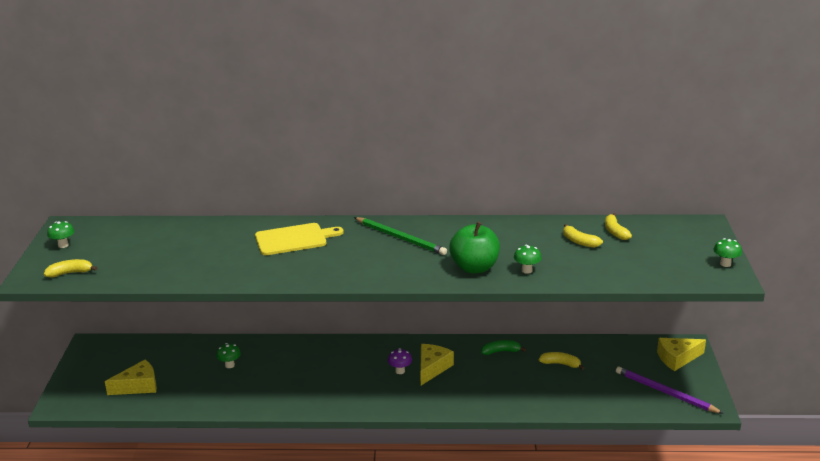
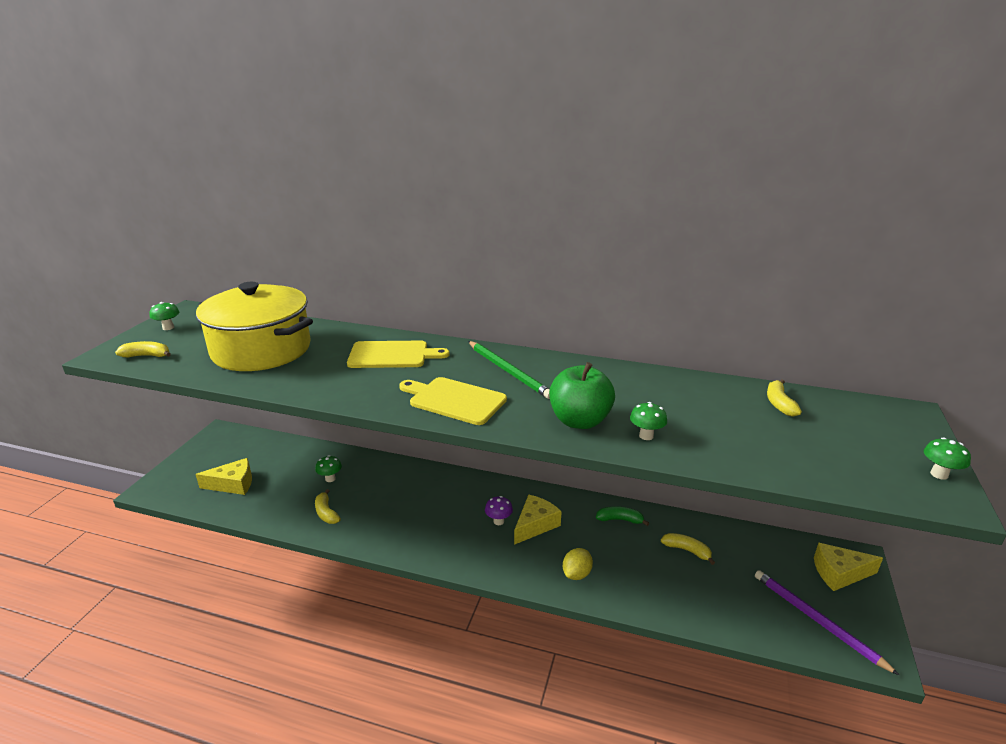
camera: 15 degrees right, 0 degrees up
(173, 252) = (261, 350): none -> yellow pot
(370, 267) = (454, 400): none -> yellow cutting board
(479, 396) = (576, 574): none -> yellow lemon
(579, 242) = (728, 409): yellow banana -> yellow banana (326, 513)

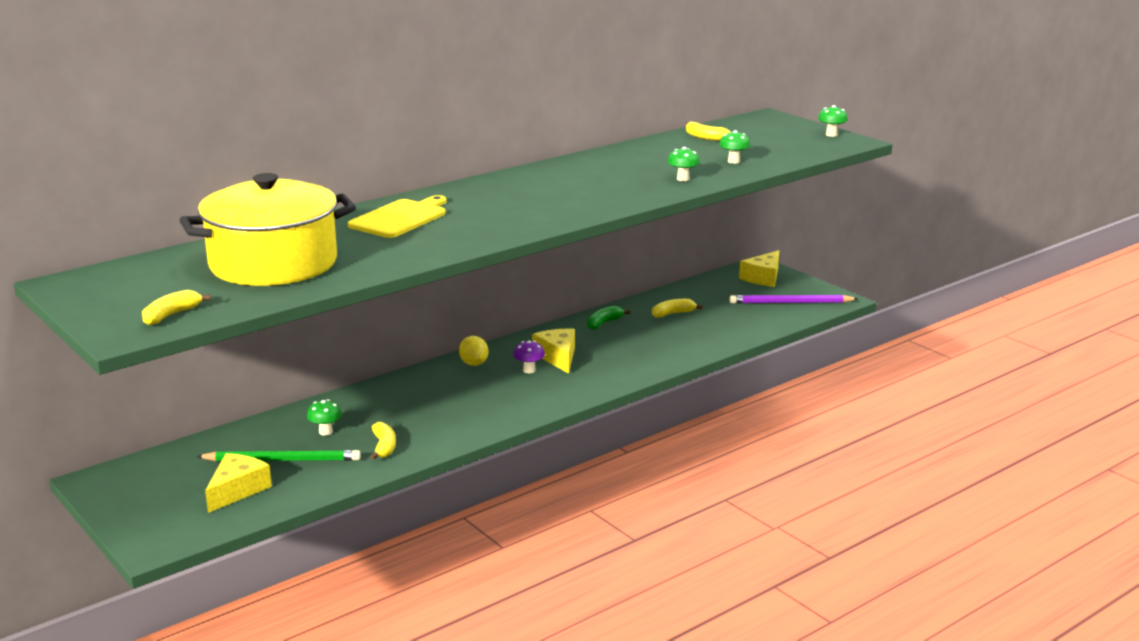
camera: 55 degrees left, 5 degrees down
(168, 328) = (102, 298): green mushroom -> green mushroom (733, 161)
(326, 513) = (384, 447): yellow banana -> yellow banana turned 105 degrees counterclockwise
(454, 400) = (530, 216): yellow cutting board -> none
(508, 371) = (515, 189): green pencil -> green pencil (283, 460)
(576, 574) = (639, 361): yellow lemon -> yellow lemon (474, 363)
(579, 421) = (632, 189): green apple -> none

